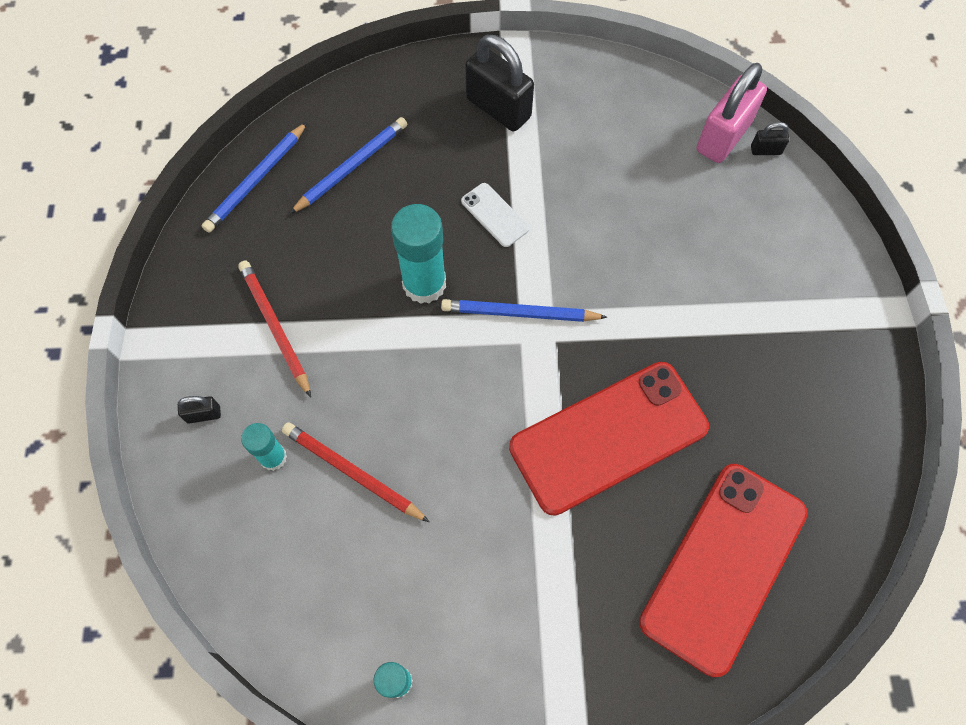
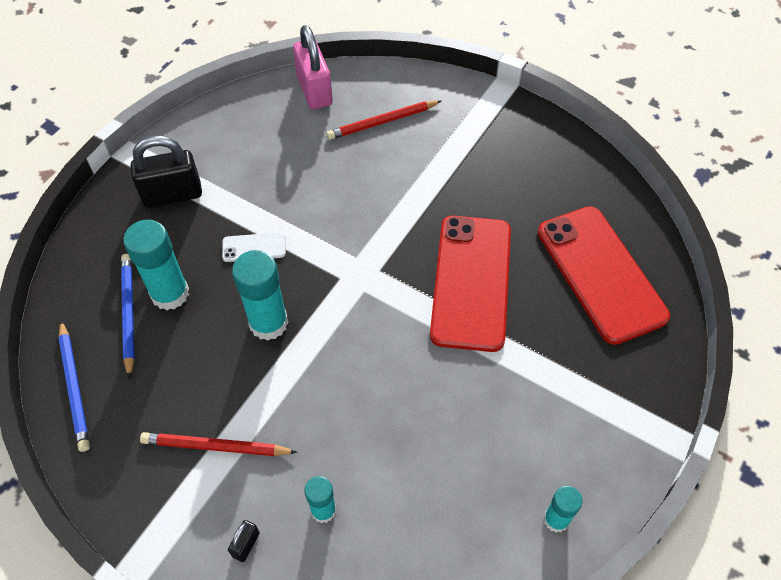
camera: 55 degrees left, 10 degrees down
(353, 472) = (378, 459): red pencil -> red pencil (382, 122)
(395, 183) = (170, 294): none -> turquoise glue stick
(520, 313) = (342, 278): blue pencil -> none
(765, 150) = (344, 77): black padlock -> none

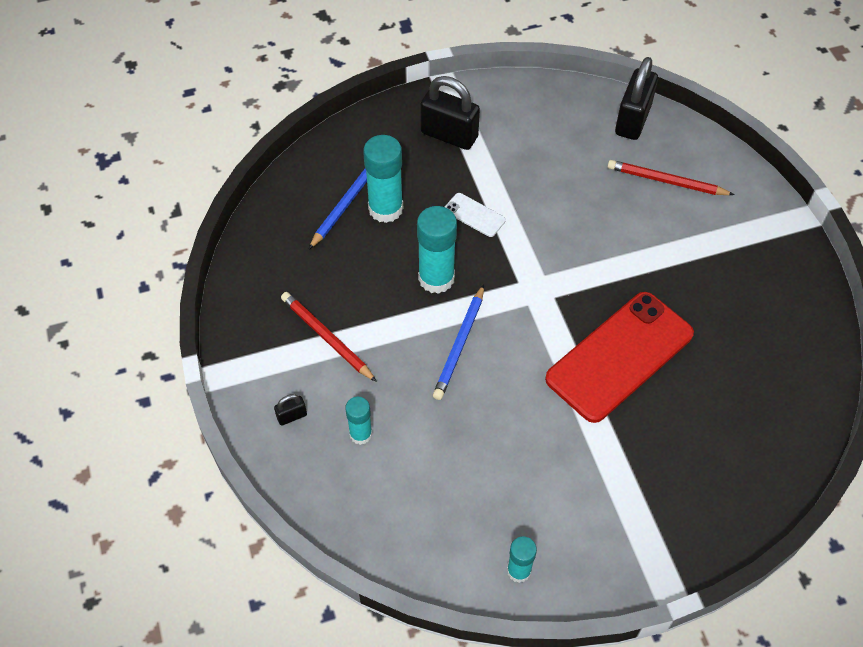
camera: 40 degrees right, 0 degrees up
(74, 387) = (270, 230): blue pencil -> blue pencil (459, 344)
(314, 91) = (633, 120): pink padlock -> black padlock
(601, 273) = (737, 426): red phone -> none

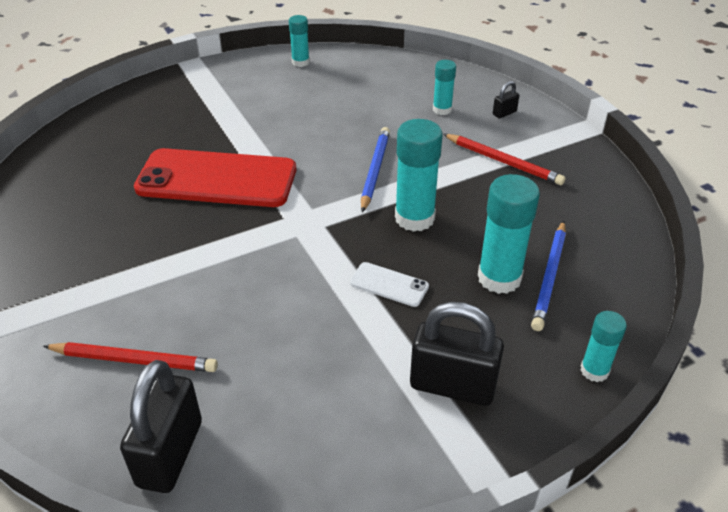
camera: 170 degrees right, 15 degrees down
(351, 131) = (594, 370): none -> turquoise glue stick
(619, 356) = (217, 179): red phone -> red phone turned 60 degrees clockwise

